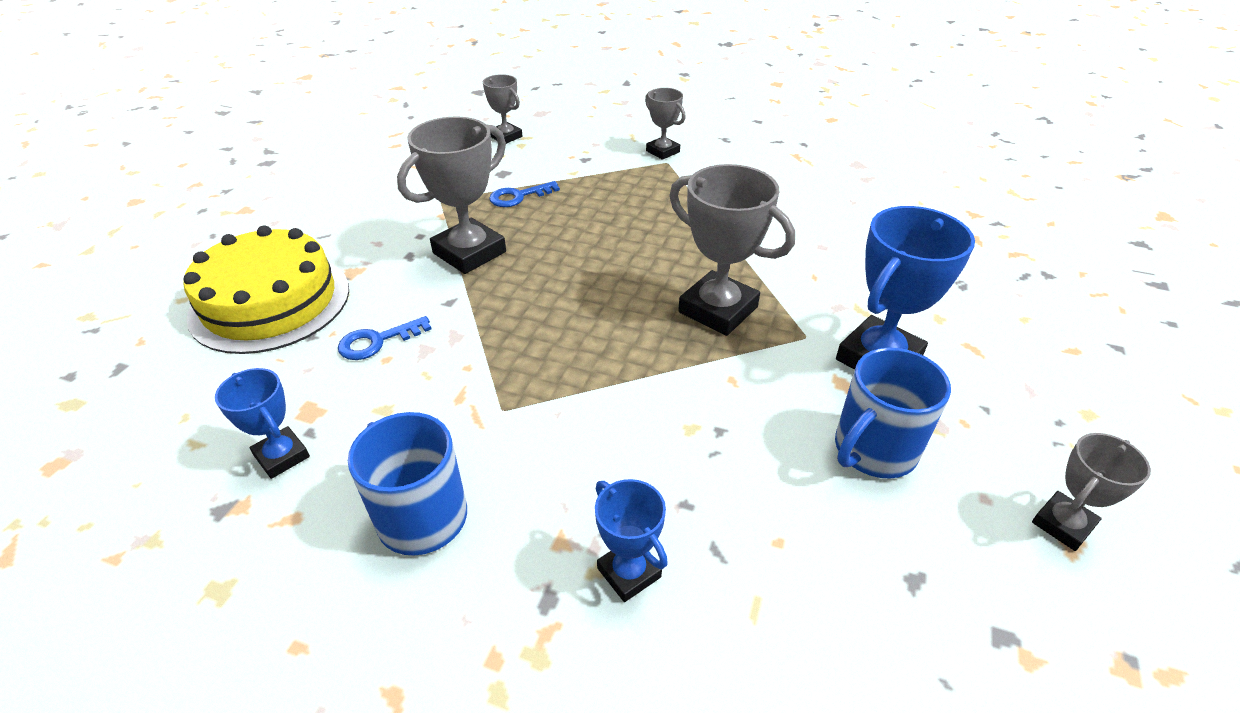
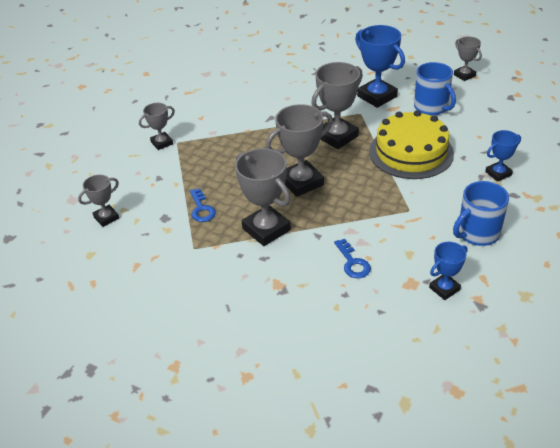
camera: 80 degrees left, 0 degrees up
(270, 302) = (307, 322): yellow cake -> yellow cake (411, 152)
(580, 277) = (301, 182): none -> grey trophy

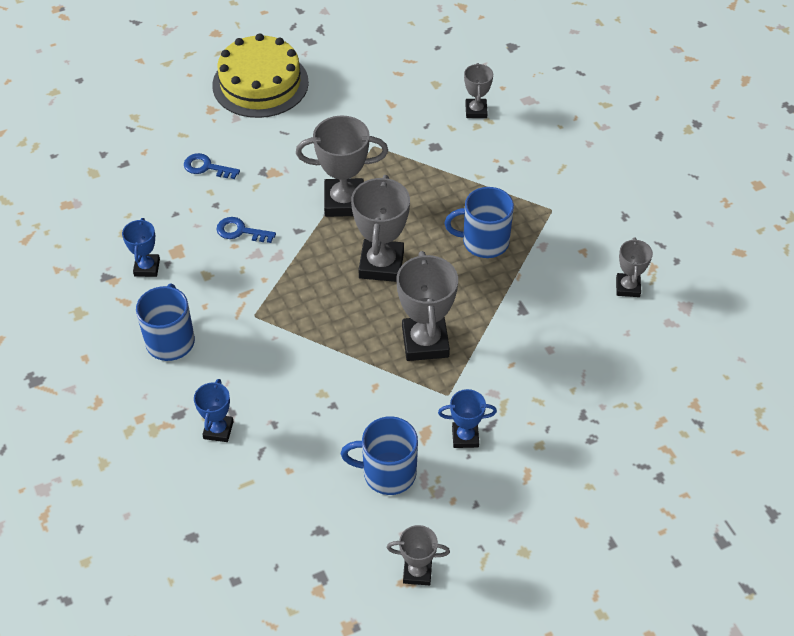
camera: 125 degrees right, 10 degrees up
(162, 143) = (562, 197): grey trophy -> grey trophy (627, 287)
(201, 209) = (420, 175): blue key -> blue key (206, 167)
(234, 153) = (484, 242): none -> blue mug
(377, 96) = (465, 437): blue trophy -> blue trophy, size x0.56
(411, 152) = (331, 385): yellow cake -> yellow cake (260, 83)

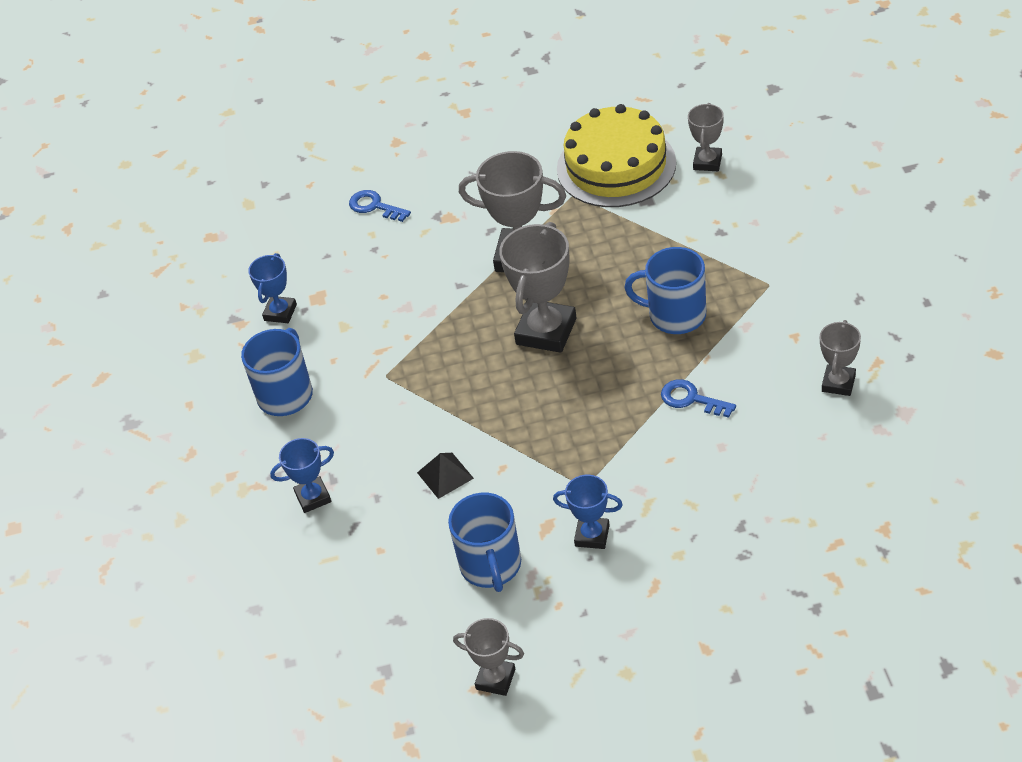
camera: 20 degrees right, 5 degrees down
(218, 430) = (313, 497): blue trophy -> blue trophy turned 45 degrees clockwise
(240, 231) = (394, 281): blue key -> blue key (691, 399)
(260, 83) = (460, 116): yellow cake -> yellow cake (616, 166)
(328, 398) = (445, 475): none -> black pyramid
(388, 473) = (491, 566): blue mug -> blue mug turned 120 degrees counterclockwise
(425, 342) = (574, 424): grey trophy -> none

